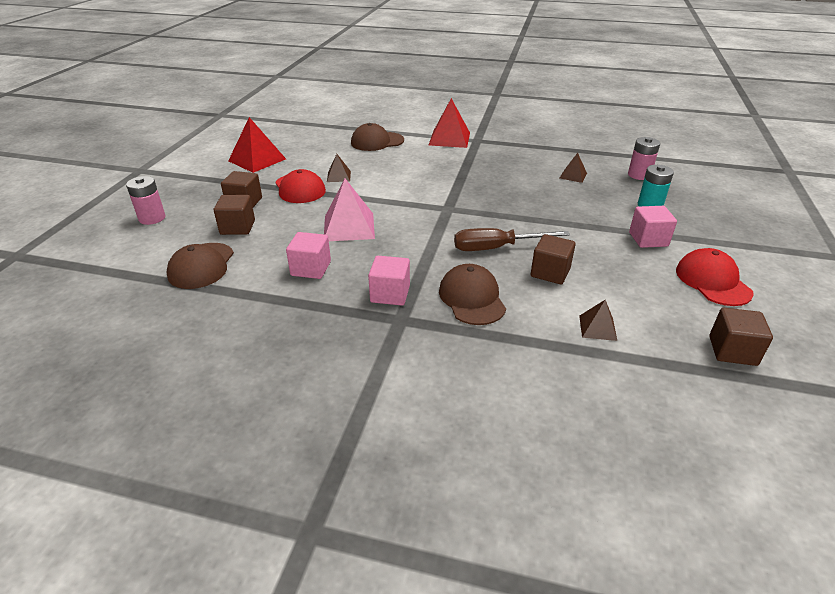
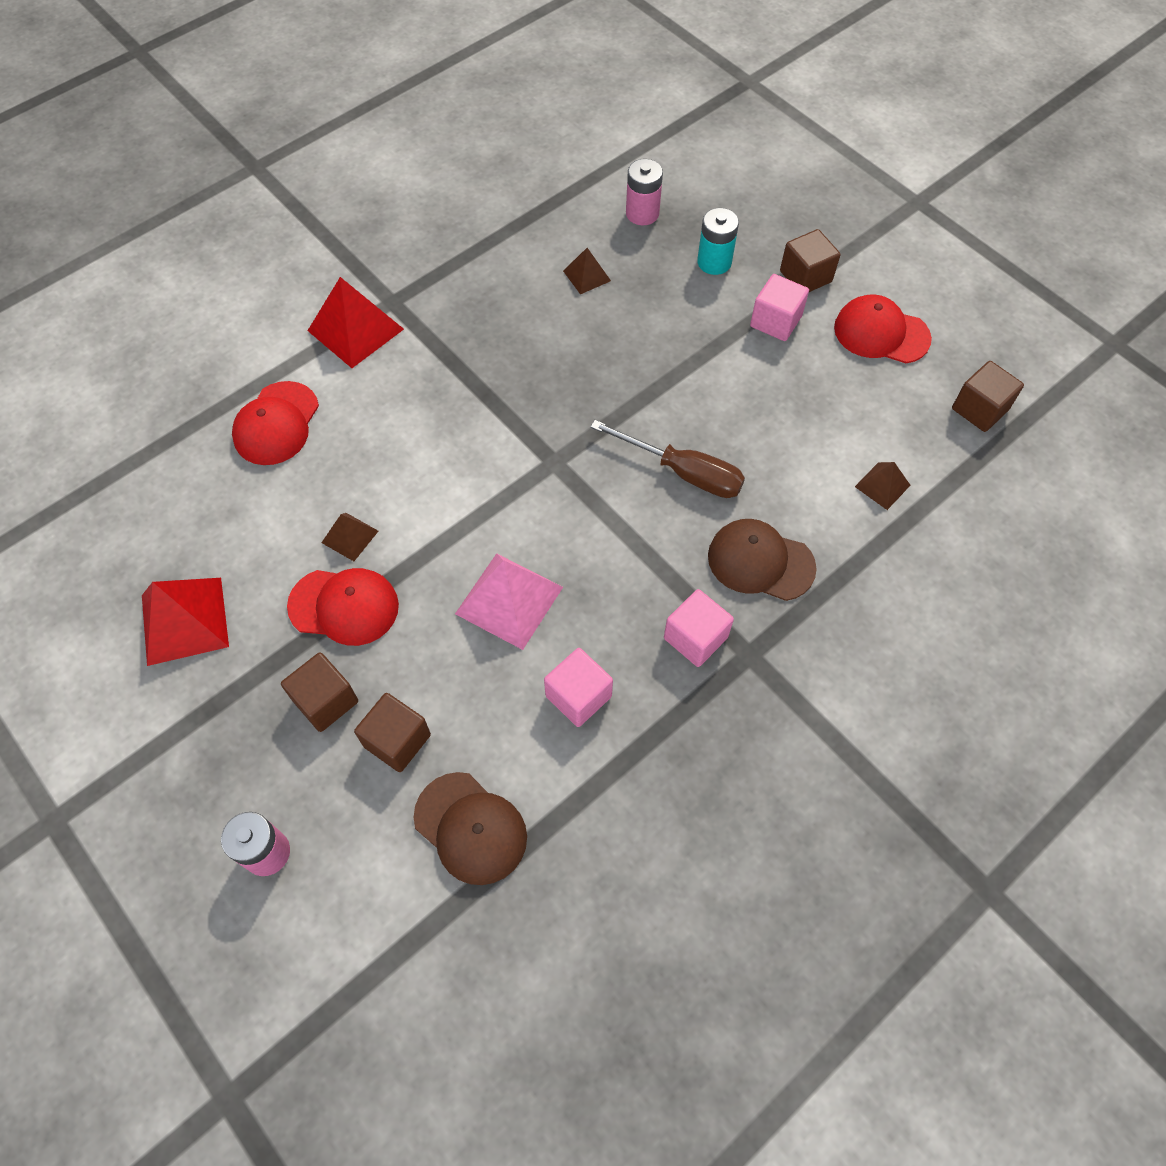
camera: 55 degrees left, 25 degrees up
(377, 142) = (276, 424): brown cap -> red cap
(496, 248) = (683, 472): brown screwdriver -> brown screwdriver turned 90 degrees counterclockwise
(550, 272) = (768, 456): brown cube -> brown cube (805, 276)

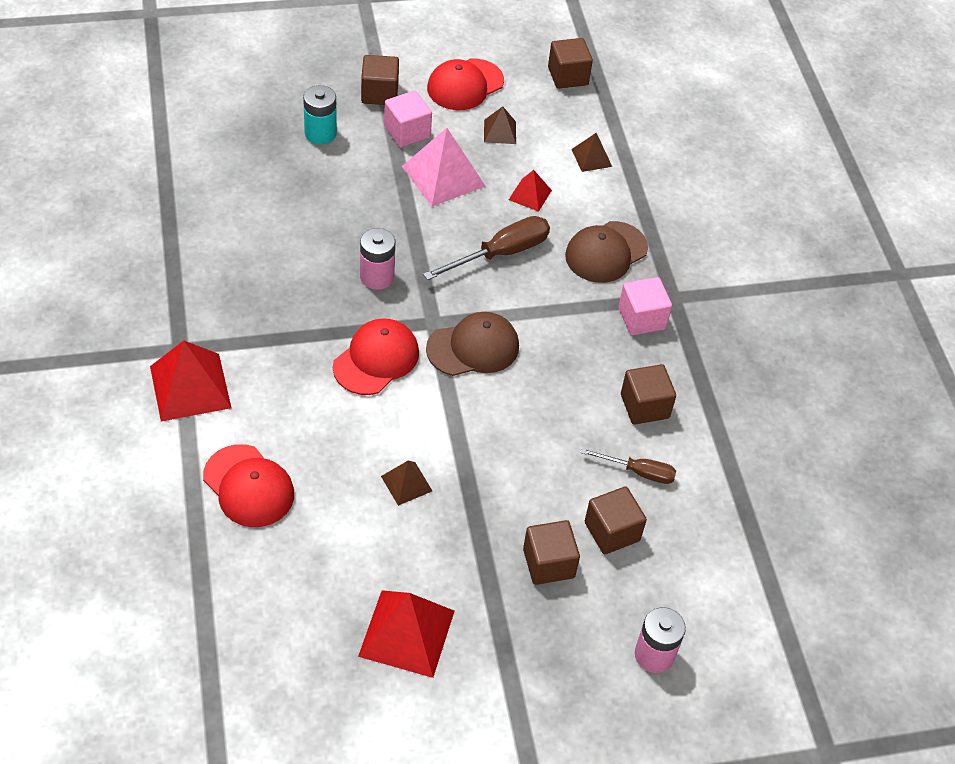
camera: 65 degrees left, 10 degrees down
(344, 606) = (470, 515): red cap -> red cap (376, 359)
(470, 828) = (708, 518): brown cap -> brown cap (473, 347)
(488, 730) = (638, 472): none -> brown screwdriver
(509, 600) = (538, 408): pink pyramid -> pink pyramid (443, 176)
(578, 696) = (644, 406): pink cube -> brown cube
(587, 276) = (266, 212): brown pyramid -> brown pyramid (500, 132)
(642, 213) = (231, 147): pink battery -> pink battery (377, 277)
(782, 458) = (530, 195): none -> red pyramid

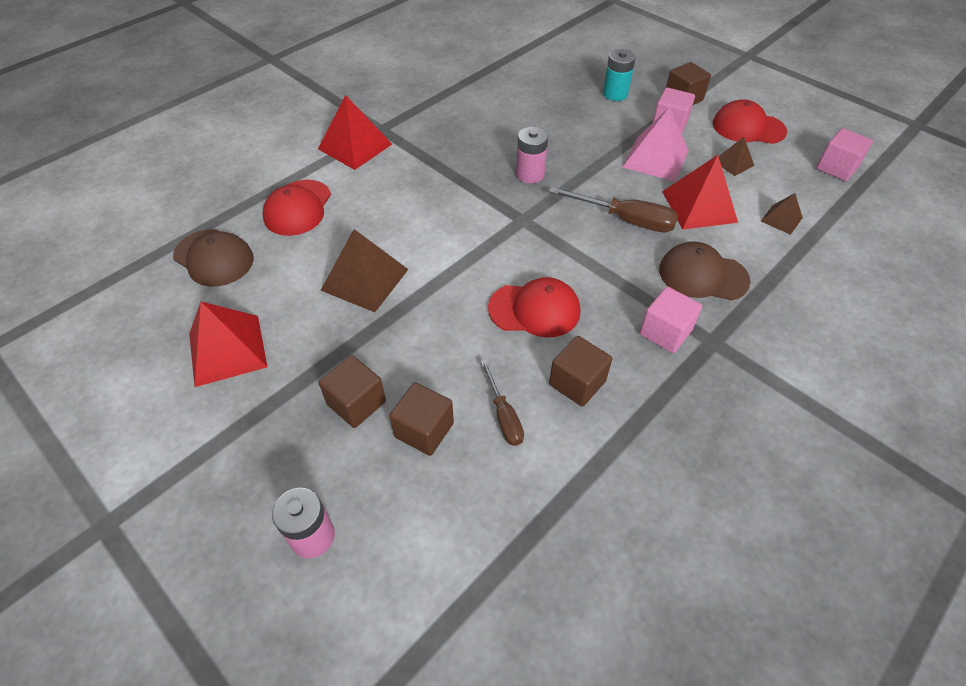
camera: 60 degrees right, 0 degrees up
(376, 359) = (459, 209): red cap -> red cap (534, 310)
(406, 483) = (365, 279): brown pyramid -> brown pyramid, size x1.87
(473, 347) = (523, 250): brown cap -> brown cap (214, 258)
(530, 195) = (699, 206): red pyramid -> red pyramid, size x1.87
(568, 76) = (836, 168): brown cube -> pink cube

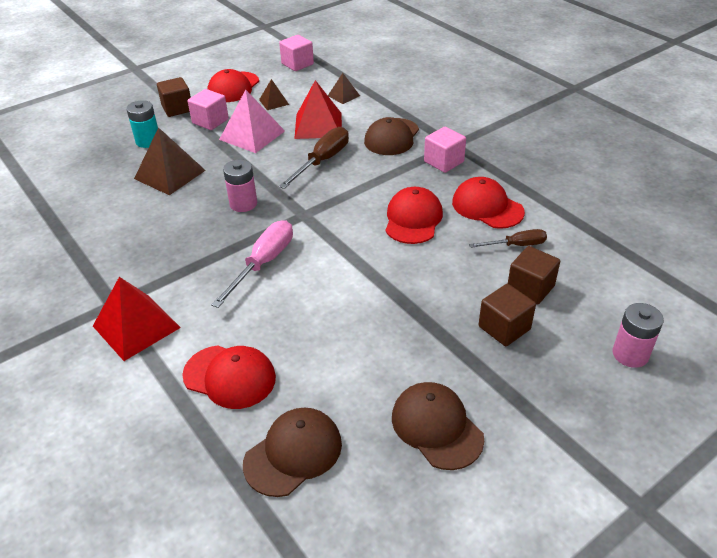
camera: 80 degrees left, 10 degrees down
(227, 350) = (436, 427): red pyramid -> brown cap
(365, 279) = (357, 320): brown pyramid -> brown pyramid (170, 174)
(441, 203) = (263, 263): none -> pink screwdriver
(577, 383) = (487, 207): brown cube -> red cap

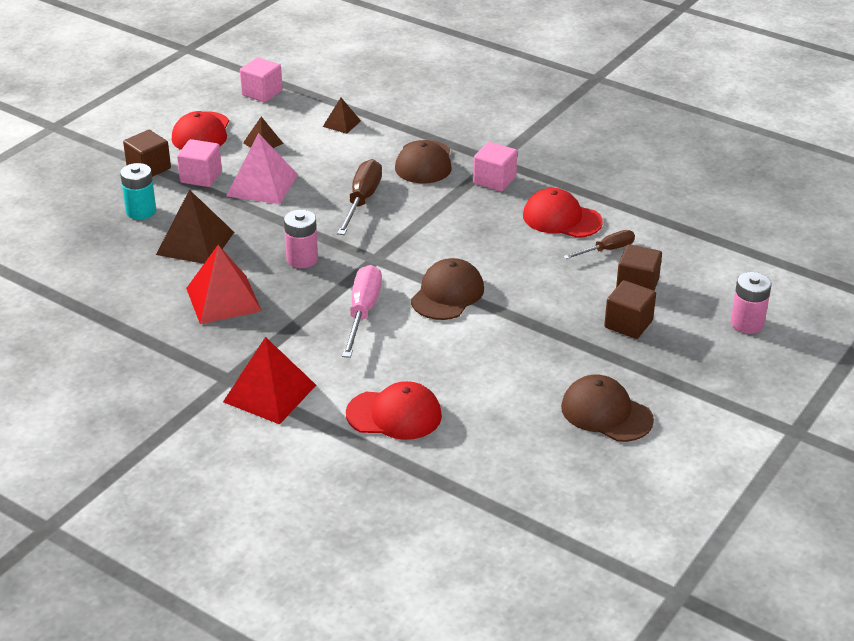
camera: 20 degrees left, 5 degrees down
(293, 453) = (491, 459): brown cap -> brown cap (447, 294)
(318, 125) = (333, 162): red pyramid -> red pyramid (223, 299)
(413, 219) = (493, 243): red cap -> none

